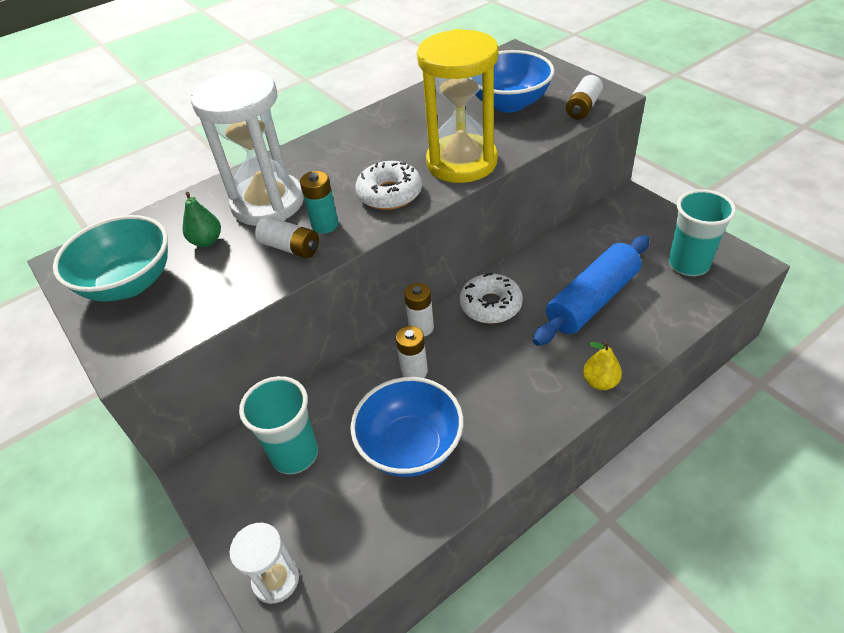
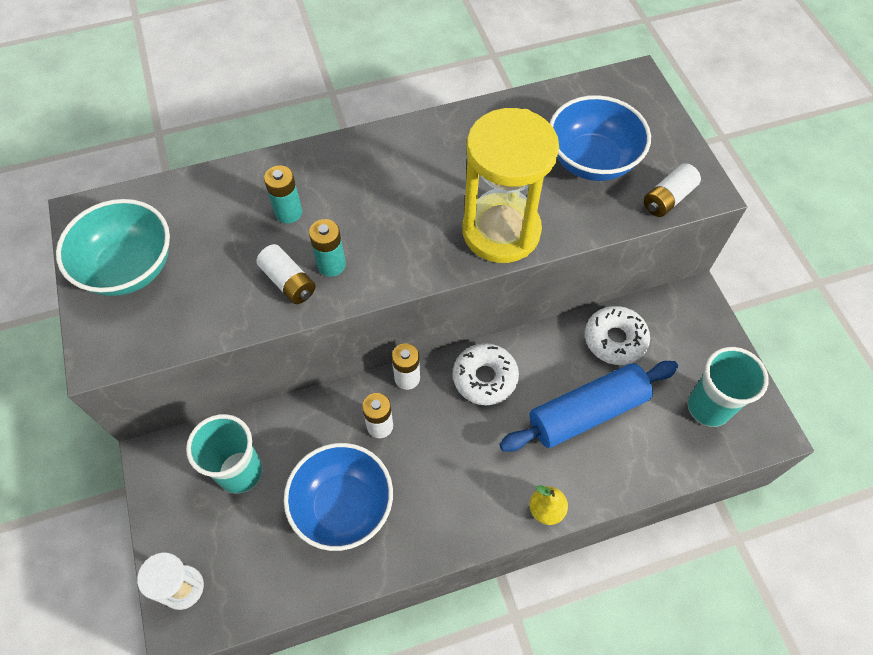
camera: 15 degrees right, 15 degrees up
(207, 241) = (214, 241): green pear -> none
(268, 203) = (288, 212): white hourglass -> turquoise battery
(389, 194) = (410, 247): white donut -> white donut (615, 339)

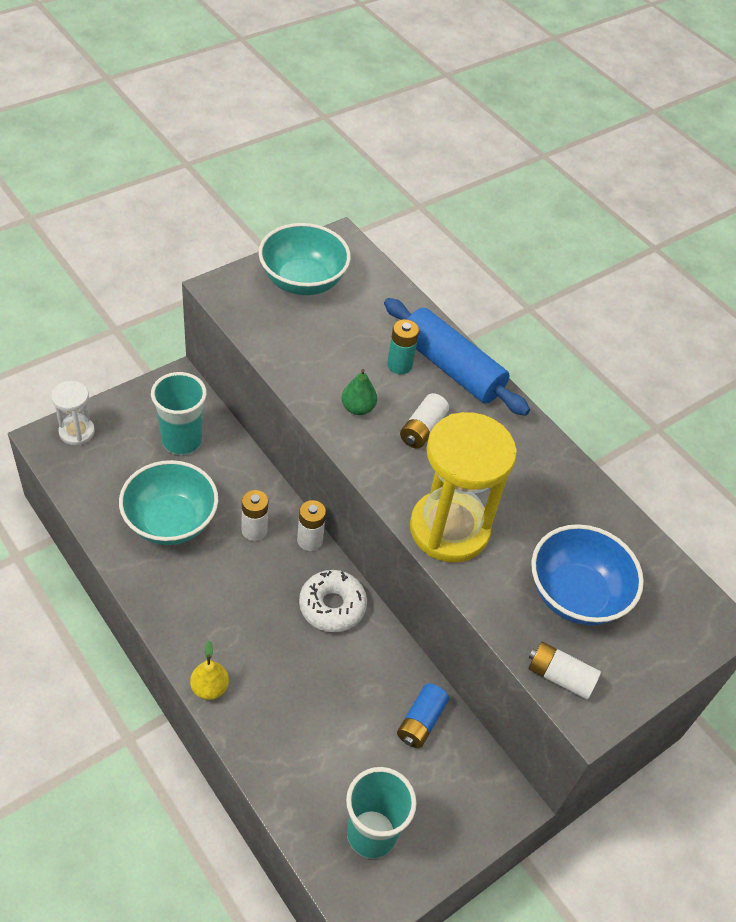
camera: 65 degrees right, 10 degrees down
(288, 282) = (329, 383): white battery -> white battery (422, 429)
(331, 265) = (358, 408): turquoise battery -> green pear
(343, 506) = (170, 521): blue bowl -> turquoise bowl
(587, 412) = (325, 708): blue rolling pin -> blue rolling pin (451, 368)
(615, 339) = (421, 722): white donut -> blue battery

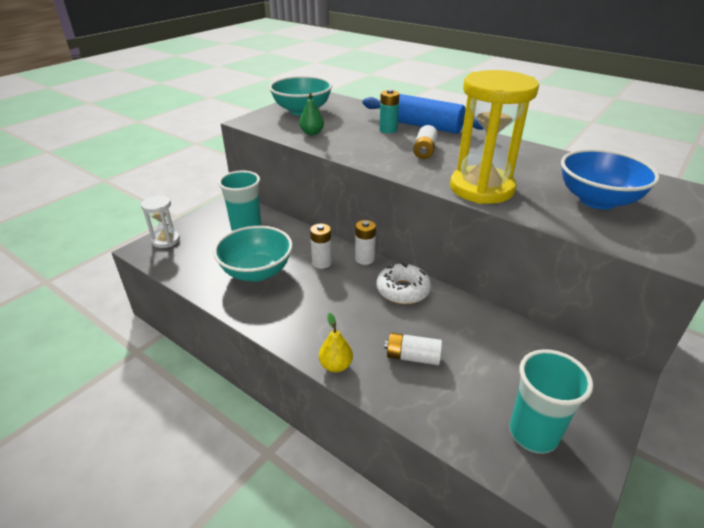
camera: 10 degrees left, 15 degrees down
(358, 408) = (374, 150): green pear -> green pear (312, 133)
(421, 722) = (515, 342): blue battery -> none
(559, 677) = (632, 243): white battery -> white battery (412, 357)

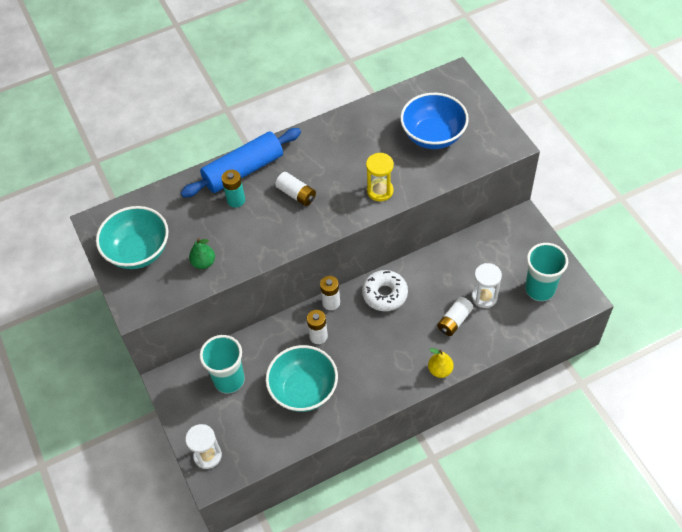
camera: 60 degrees left, 20 degrees up
(469, 374) = (484, 297): none -> white hourglass
(481, 188) = (380, 191): yellow hourglass -> yellow hourglass, size x0.51

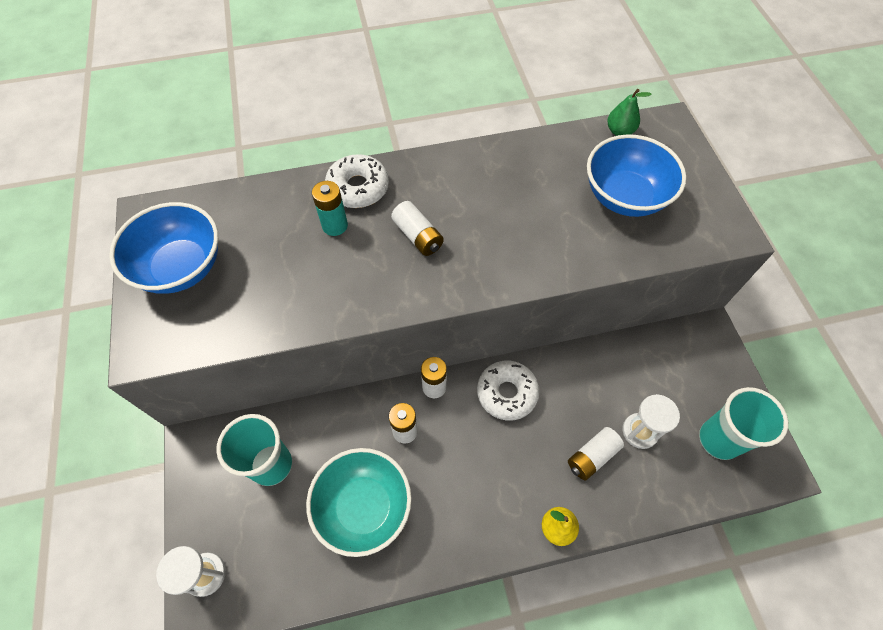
camera: 10 degrees right, 5 degrees up
(138, 251) = (181, 267): turquoise bowl -> blue bowl
(204, 263) = (261, 305): green pear -> green pear (619, 131)
(243, 170) = (358, 188): blue rolling pin -> white donut
(380, 191) = (534, 258): yellow hourglass -> none

